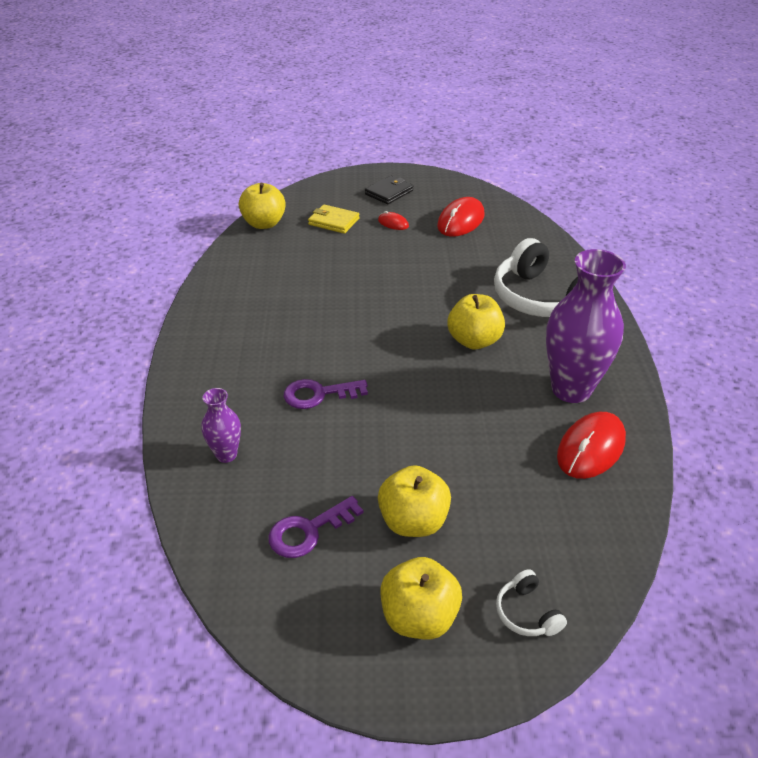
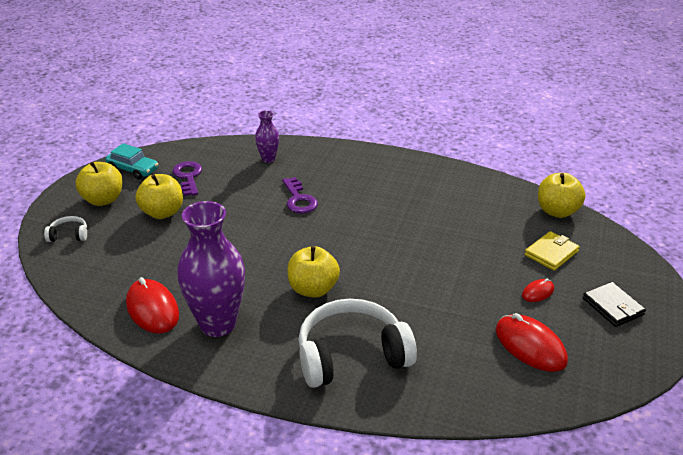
camera: 110 degrees right, 5 degrees down
(314, 620) = (133, 169): none -> turquoise car
(318, 394) = (299, 199): purple key -> purple key turned 150 degrees clockwise

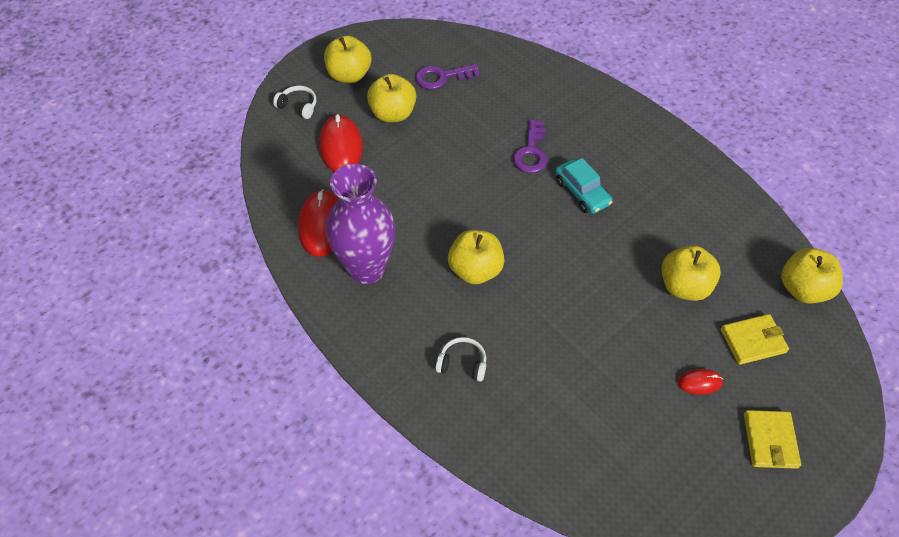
camera: 30 degrees right, 20 degrees up
(133, 169) = (396, 47): turquoise car -> turquoise car (582, 192)
(188, 177) = (441, 77): purple key -> purple key turned 120 degrees counterclockwise
(268, 159) = (533, 85): purple vase -> none
(351, 355) = (462, 363): white headphones -> white headphones, size x0.43
(478, 239) = (684, 286): none -> yellow apple
(530, 346) = (643, 442): red mouse -> red mouse (341, 146)
(613, 306) = (770, 440): black wallet -> yellow wallet

